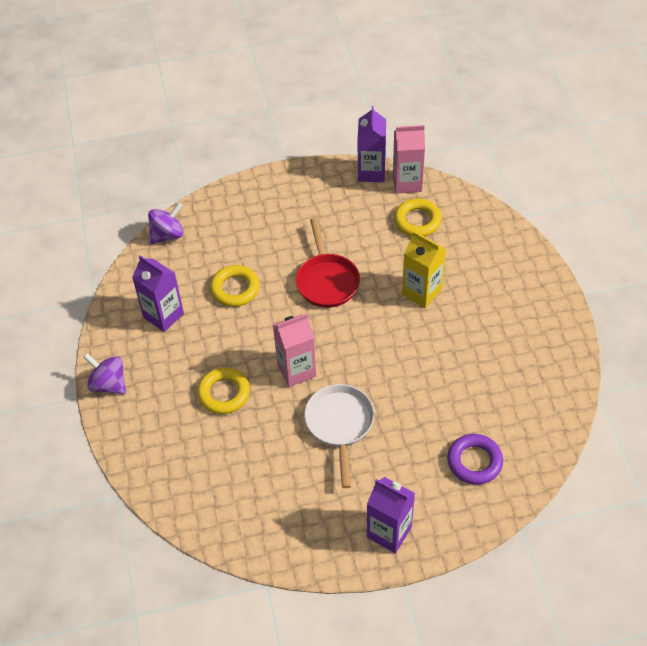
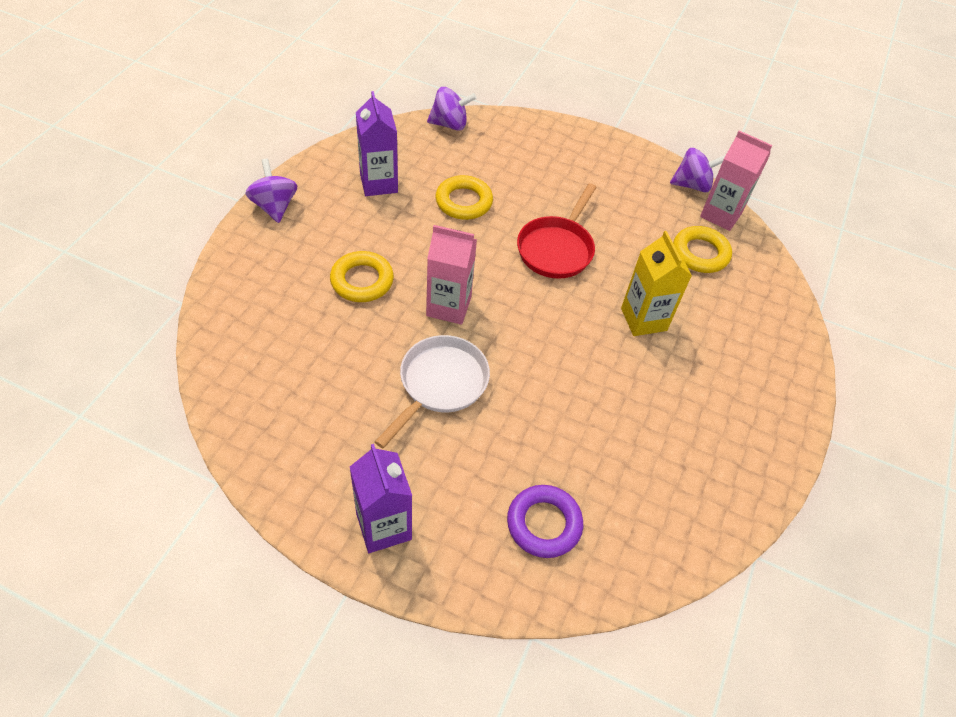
camera: 30 degrees right, 0 degrees up
(371, 172) = (692, 185): purple carton -> purple spinning top

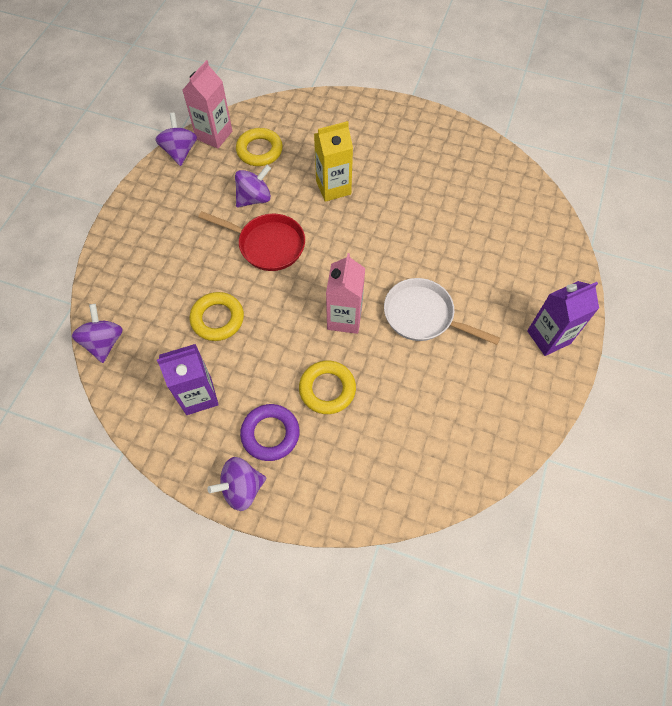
camera: 90 degrees left, 10 degrees up
(544, 524) = (518, 244): purple ring -> purple ring (270, 434)
(625, 243) = (254, 198): none -> purple spinning top

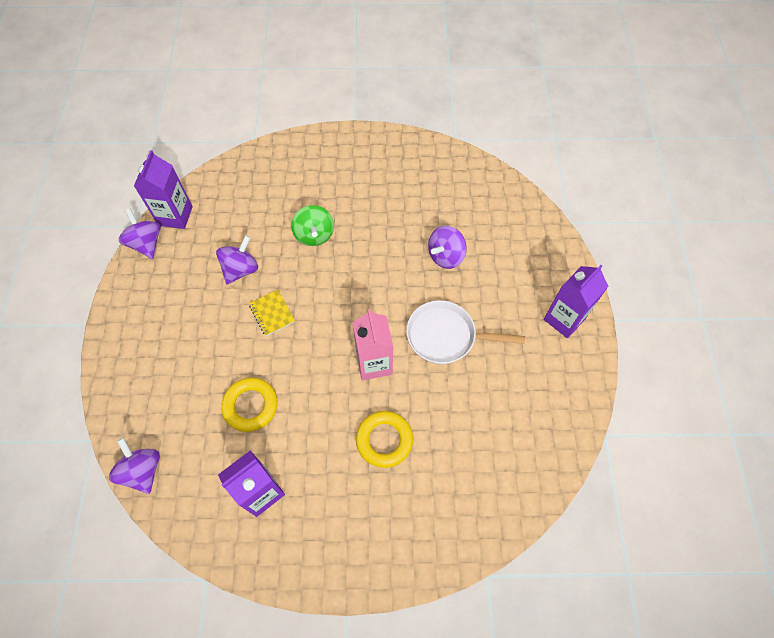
camera: 20 degrees left, 0 degrees up
(214, 135) = (175, 216): pink carton -> purple carton
(241, 488) = (339, 571): purple spinning top -> purple spinning top (445, 256)
(259, 150) = (227, 218): yellow ring -> none
(267, 245) = (272, 313): red pan -> yellow notebook
(270, 434) = (347, 505): purple ring -> none
(333, 187) = (314, 235): yellow carton -> green spinning top

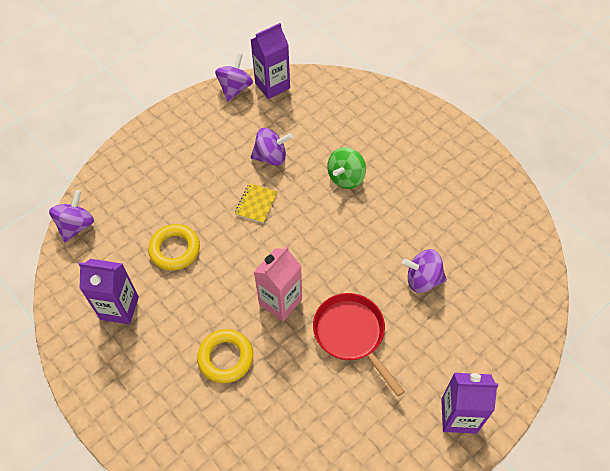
camera: 50 degrees right, 5 degrees down
(446, 336) = (351, 334): white pan -> red pan

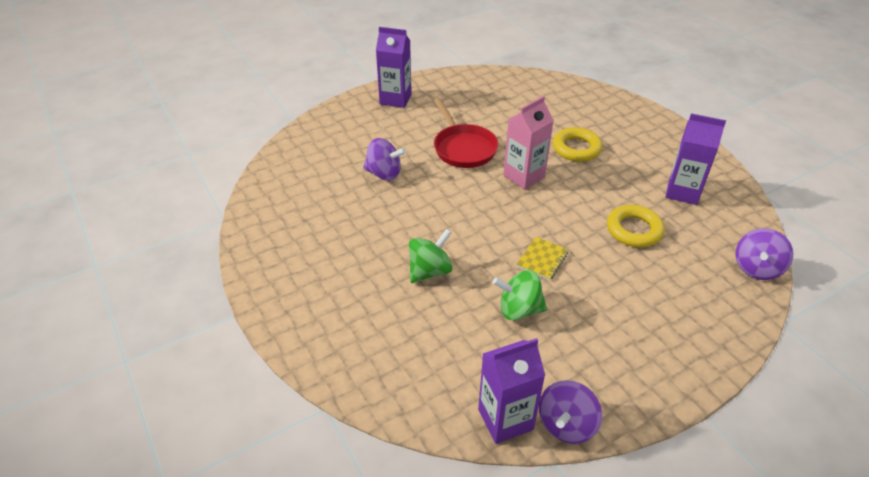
camera: 170 degrees left, 15 degrees down
(271, 157) = (519, 309): purple spinning top -> green spinning top

